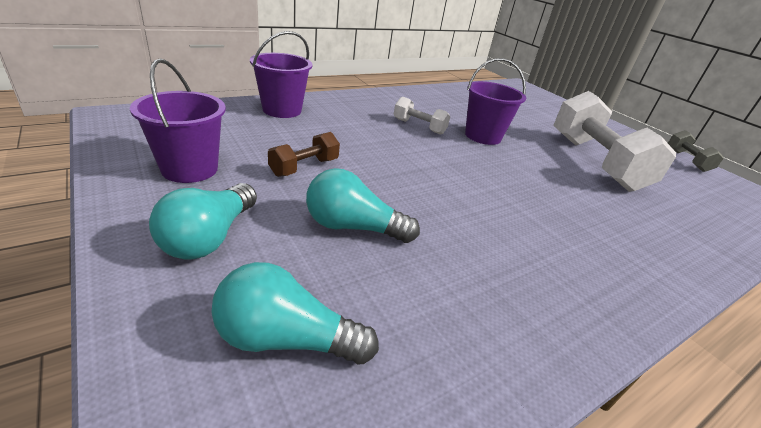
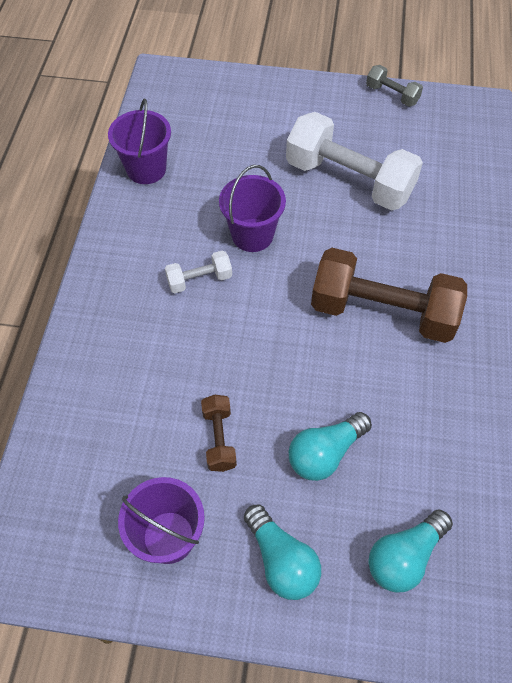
camera: 45 degrees left, 25 degrees up
(282, 110) = (84, 393): purple bucket -> purple bucket (146, 169)
(530, 214) = (382, 311): none -> brown dumbbell

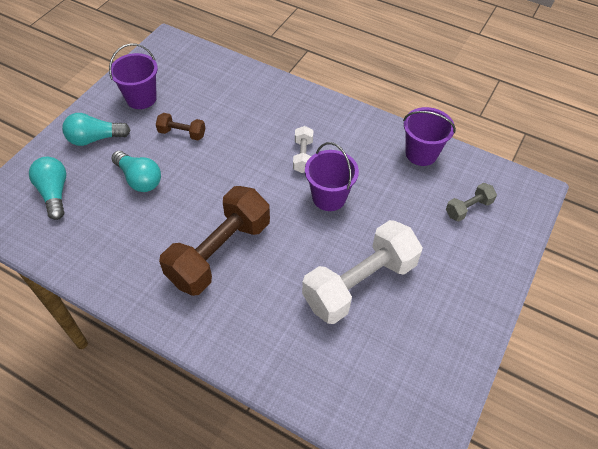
camera: 110 degrees right, 5 degrees down
(325, 453) = (139, 179): turquoise light bulb -> turquoise light bulb turned 150 degrees clockwise
(392, 95) = (461, 369): grey dumbbell -> grey dumbbell (468, 208)

